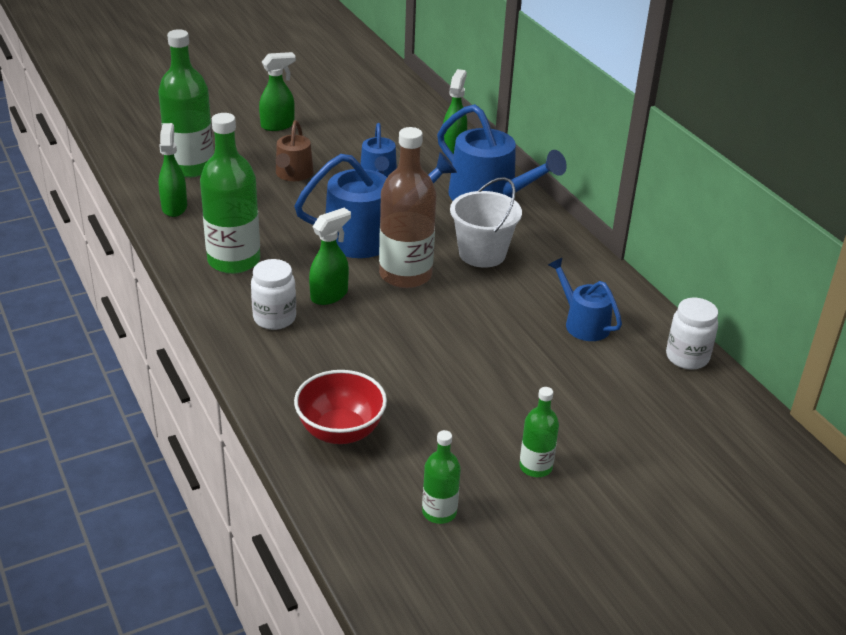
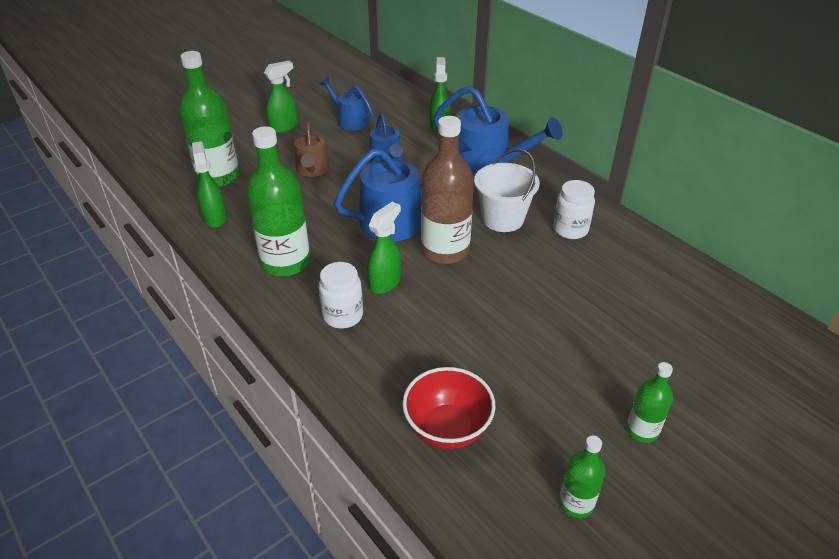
camera: 10 degrees left, 5 degrees up
(583, 323) = (616, 271): blue watering can -> blue watering can (350, 121)
(687, 357) = (717, 289): white jar -> white jar (570, 229)

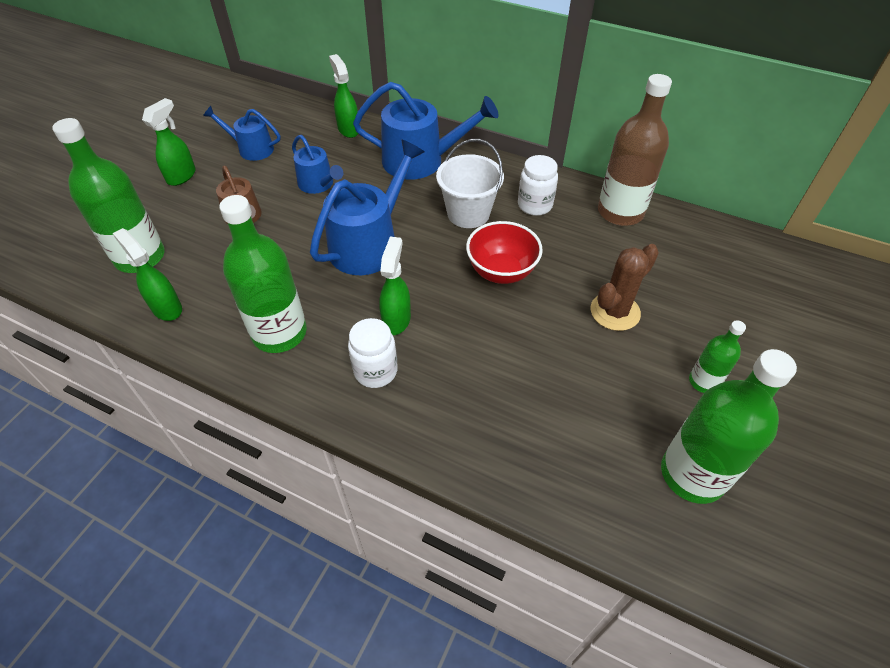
camera: 25 degrees left, 10 degrees up
(445, 250) = (434, 264): brown bottle -> brown bottle (620, 212)
(447, 428) = (545, 450): red bowl -> red bowl (501, 271)
(576, 503) = (692, 474): green bottle -> green bottle, size x1.94
(590, 341) = (615, 312): none -> brown cactus

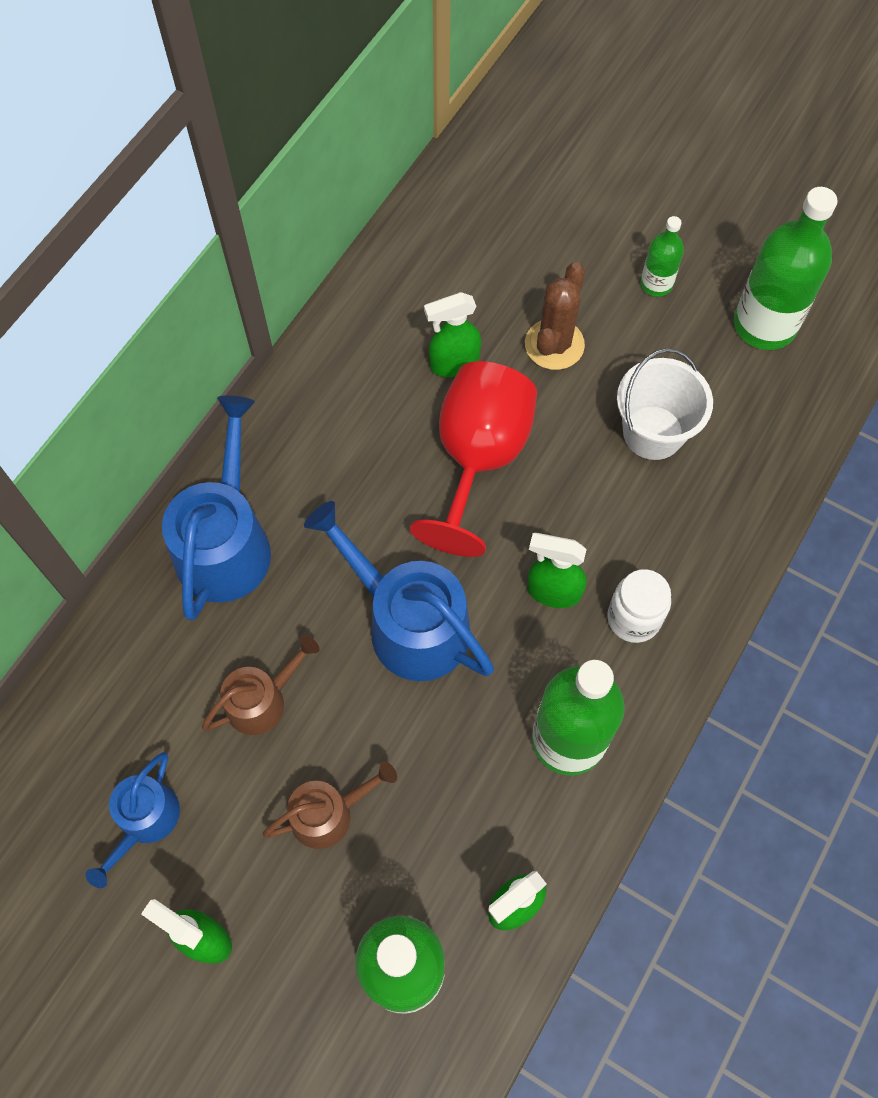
camera: 85 degrees left, 15 degrees up
(318, 184) = (262, 701): blue watering can -> brown watering can
(348, 129) = (117, 655): green spray bottle -> green spray bottle (453, 363)
(468, 213) = (360, 486): white bucket -> white bucket (653, 432)
(501, 271) = (478, 458): red bowl -> red goblet
(534, 205) = (353, 399): white jar -> none
(615, 312) = (554, 344): brown cactus -> brown cactus turned 60 degrees clockwise
(620, 212) = (380, 299): brown bottle -> none

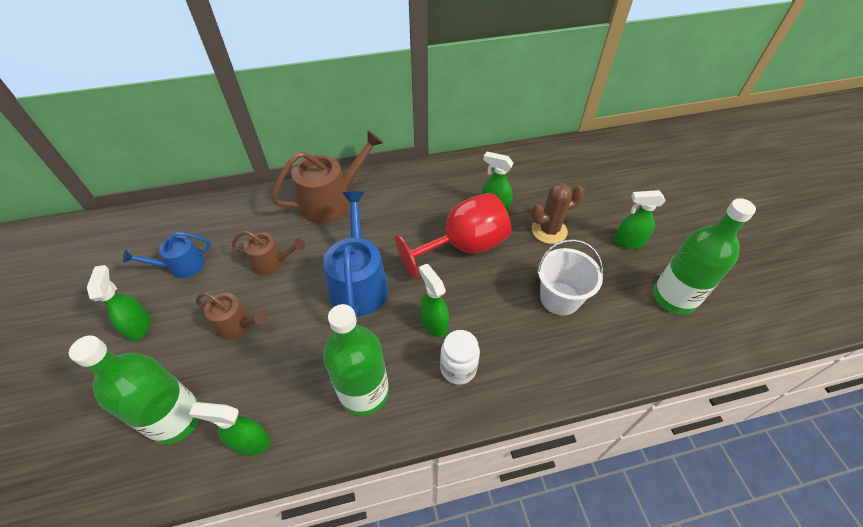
camera: 45 degrees right, 15 degrees down
(226, 543) = (331, 201): blue watering can -> brown watering can
(656, 284) = (628, 242): green bottle -> green spray bottle

